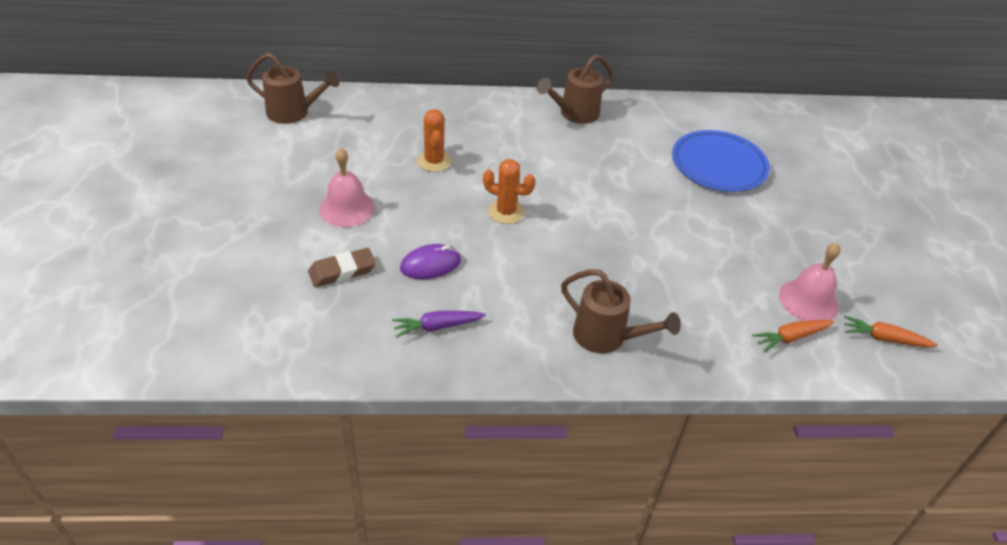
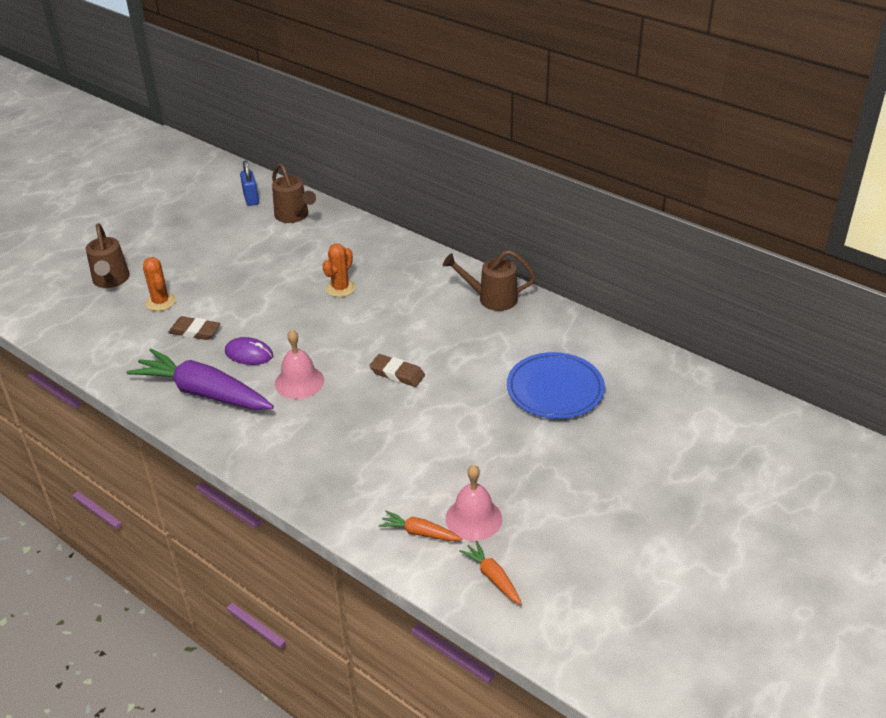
camera: 45 degrees right, 5 degrees down
(222, 113) = (251, 199): none -> blue padlock
(347, 208) = (246, 294): pink bell -> pink bell (299, 382)
(437, 327) = (203, 392): purple carrot -> purple carrot, size x2.20
(506, 212) = (341, 345): orange cactus -> orange cactus (160, 302)
(588, 213) = (397, 373): none -> brown eraser
(607, 337) = (294, 457): brown watering can -> brown watering can (111, 280)

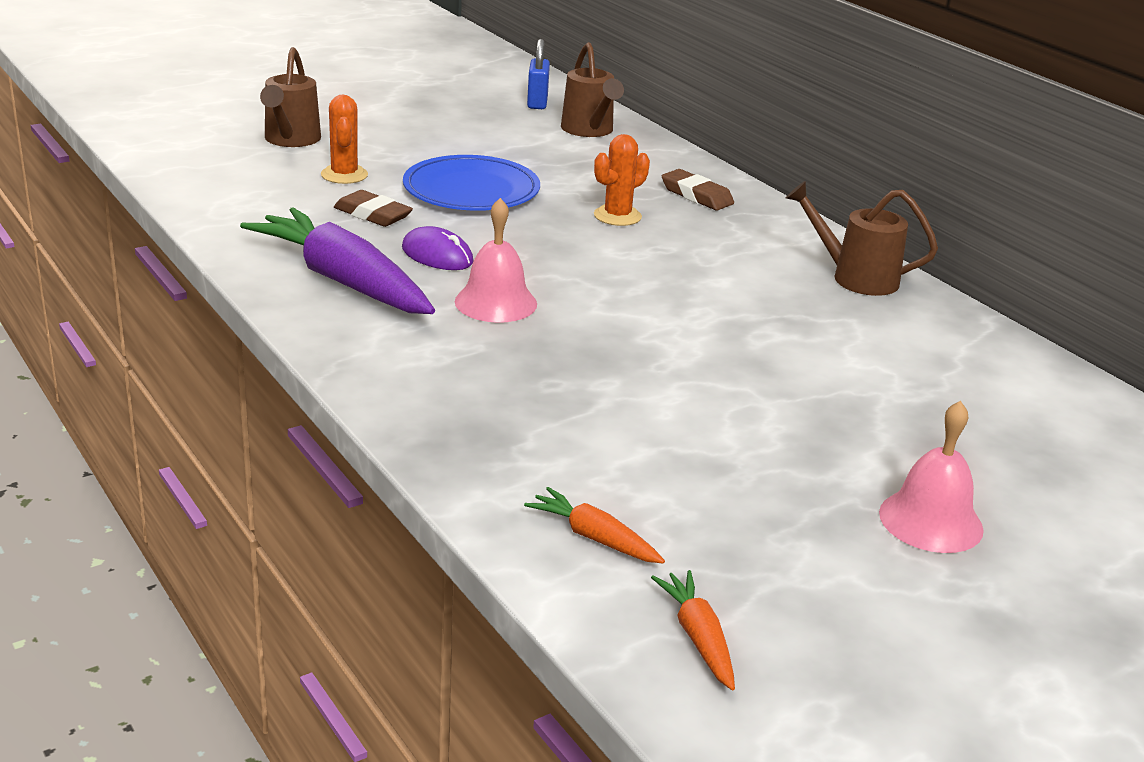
camera: 15 degrees right, 10 degrees down
(397, 373) = (657, 328): brown eraser -> brown eraser (696, 195)
(473, 518) = (700, 543): pink bell -> pink bell (931, 521)
(555, 389) = (921, 409): blue plate -> blue plate (471, 190)

